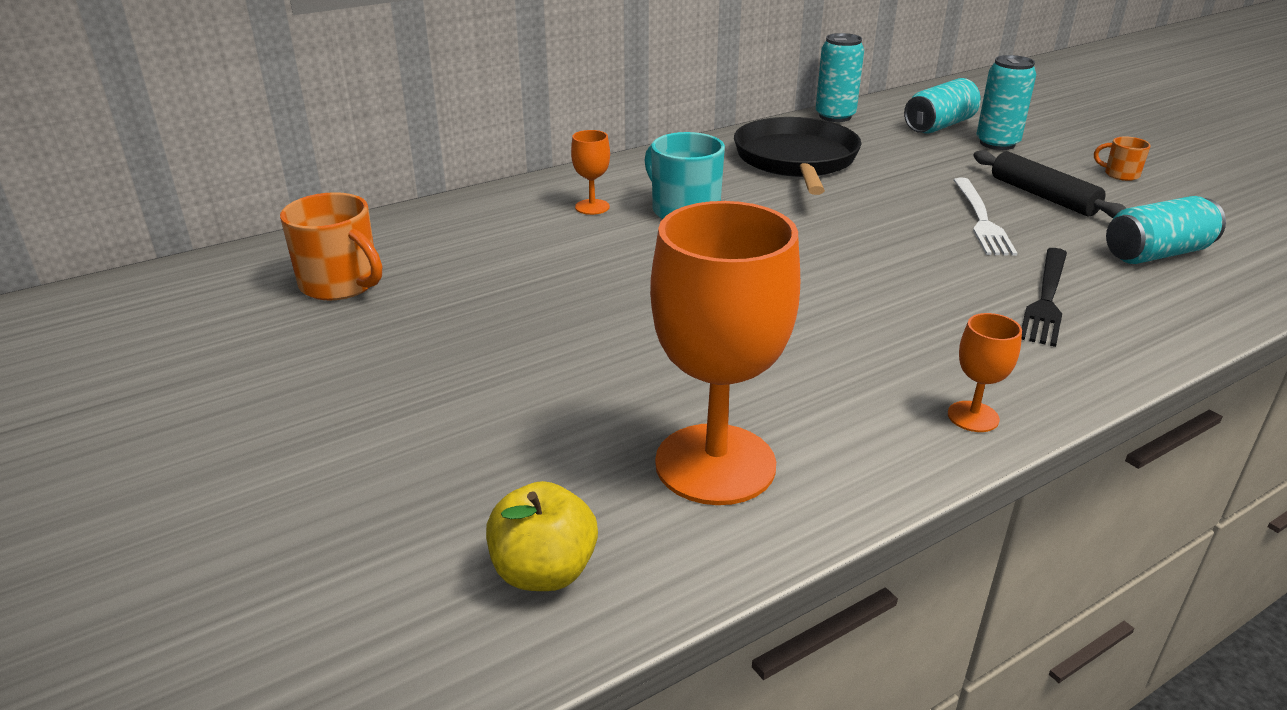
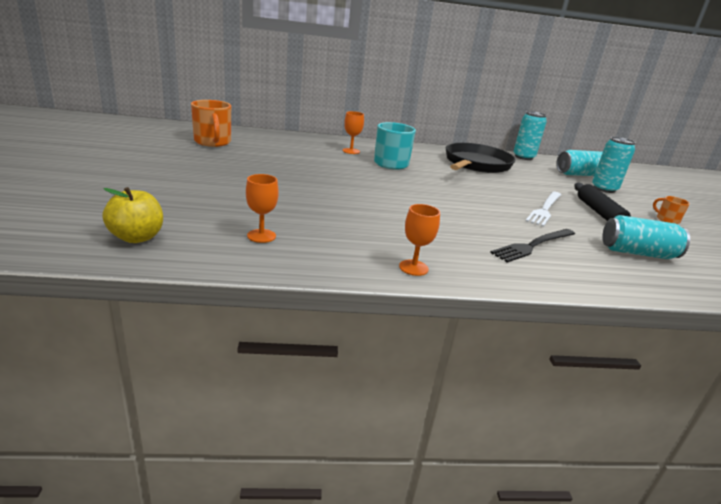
camera: 25 degrees right, 5 degrees down
(715, 464) = (261, 236): orange goblet -> orange goblet, size x0.44

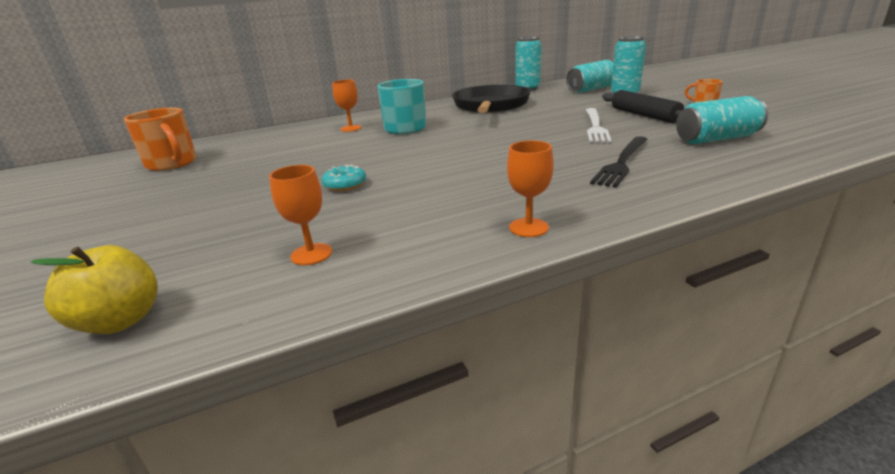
camera: 15 degrees left, 0 degrees up
(314, 195) = (345, 185): none -> turquoise donut

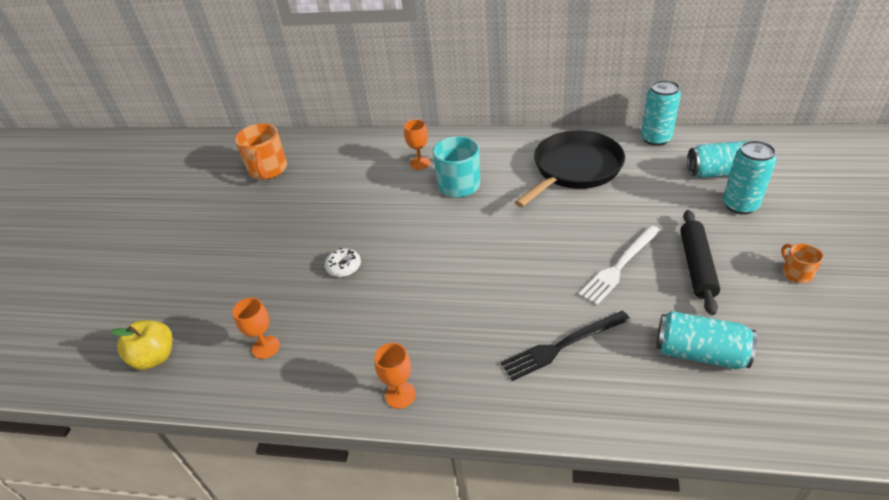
camera: 35 degrees right, 15 degrees up
(345, 185) = (344, 267): turquoise donut -> white donut

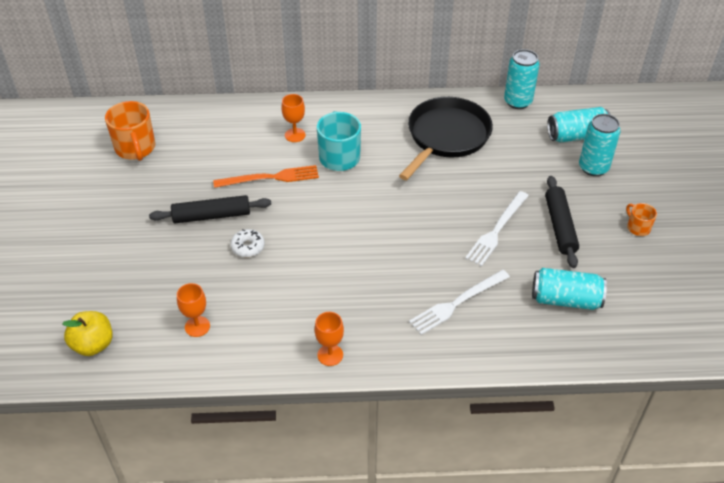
camera: 15 degrees left, 5 degrees up
(317, 234) = (211, 216): none -> black rolling pin
(385, 201) = (270, 178): none -> orange fork
(562, 346) = (457, 303): black fork -> white fork

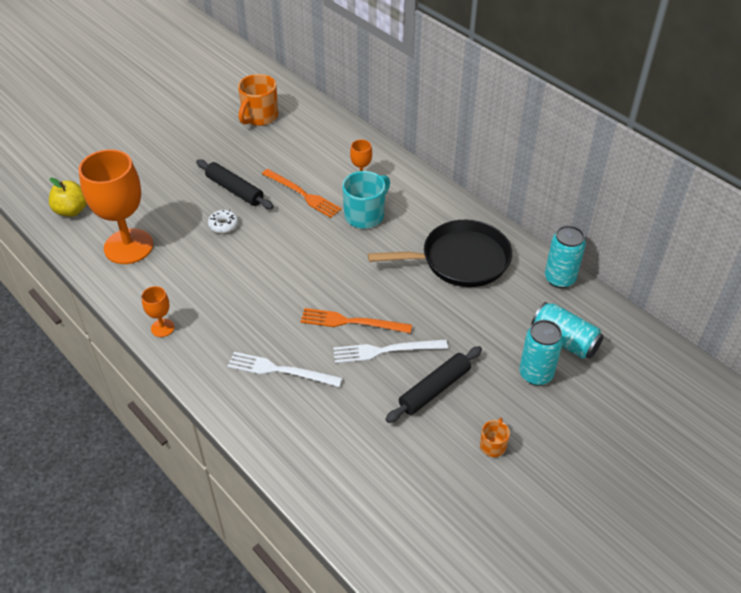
camera: 50 degrees right, 0 degrees up
(197, 326) = (128, 246): orange goblet -> orange goblet, size x2.27
(448, 232) = (351, 322): none -> orange fork
(565, 299) = (351, 438): turquoise can -> none

